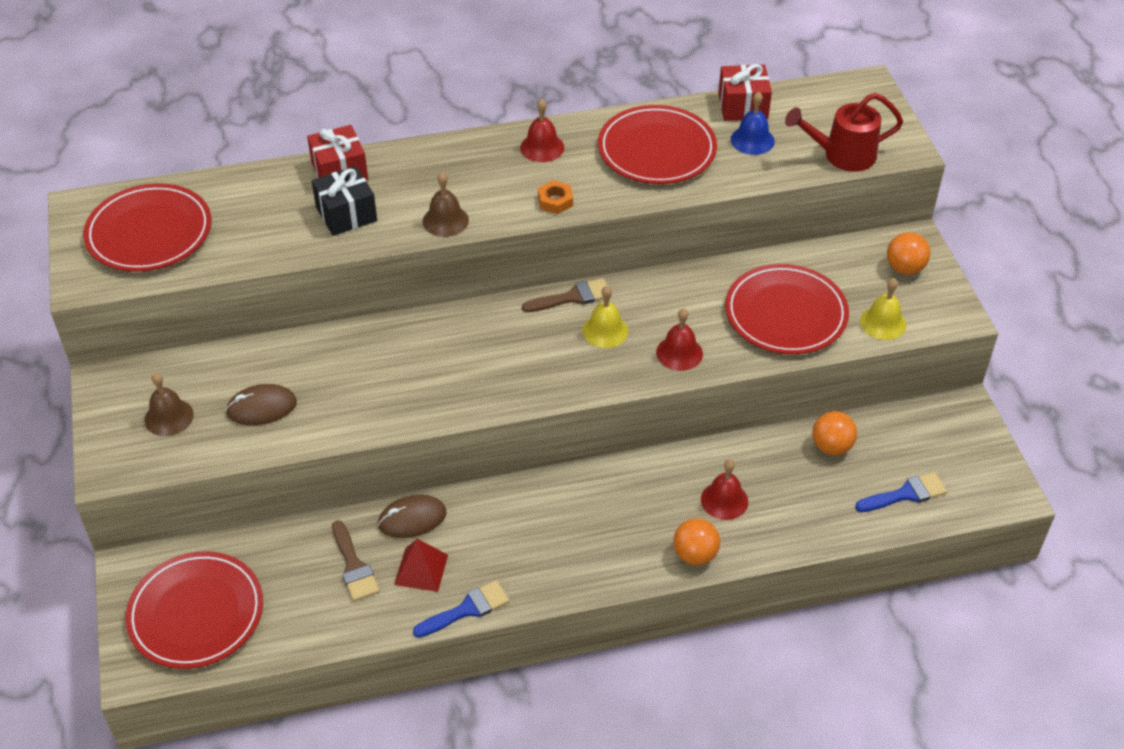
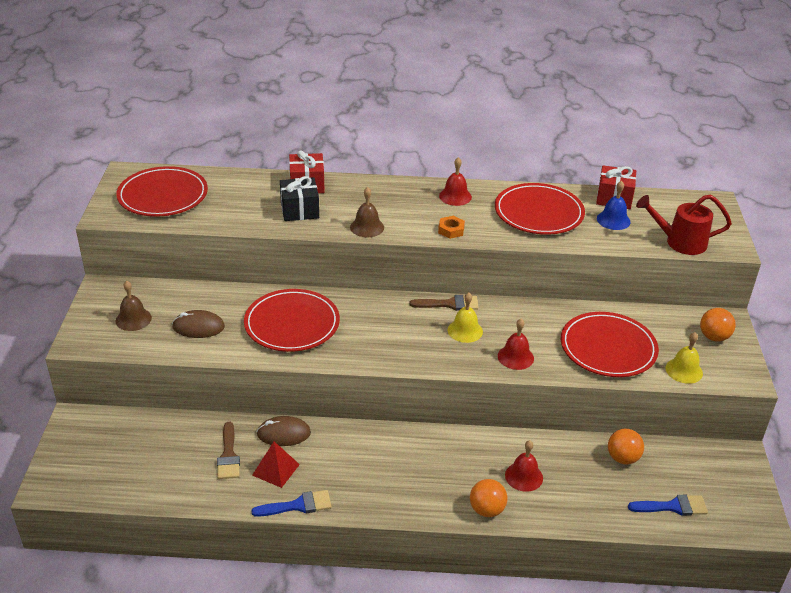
camera: 15 degrees right, 10 degrees down
(196, 613) = (105, 459): red plate -> red plate (292, 324)

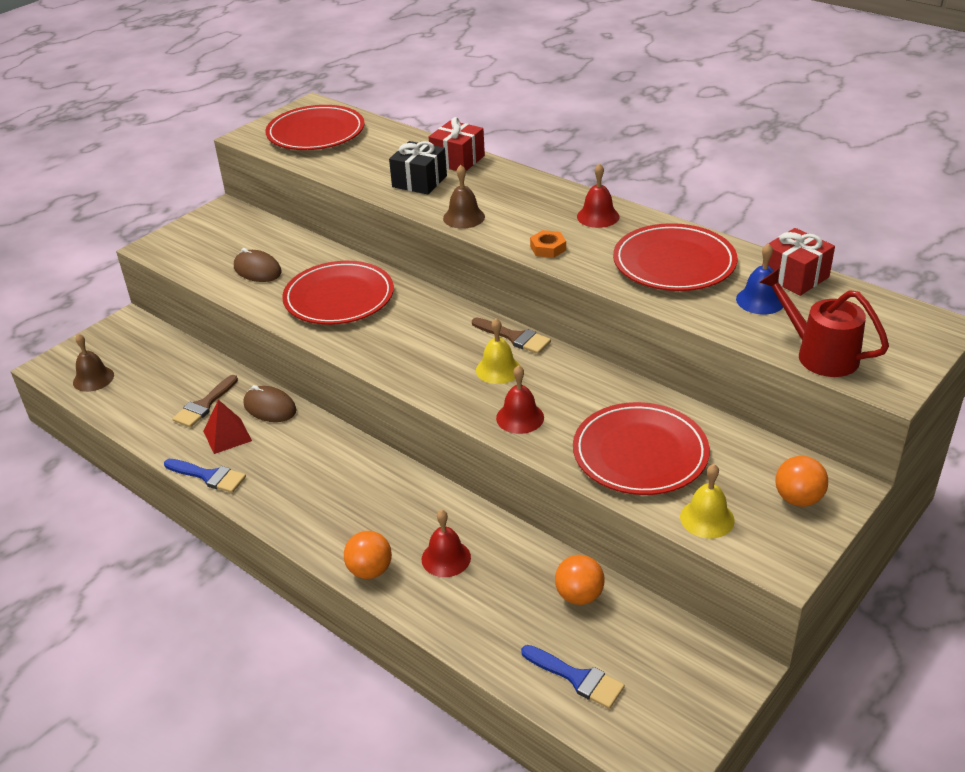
camera: 40 degrees right, 0 degrees up
(133, 319) = (215, 243): brown bell -> brown bell (93, 378)

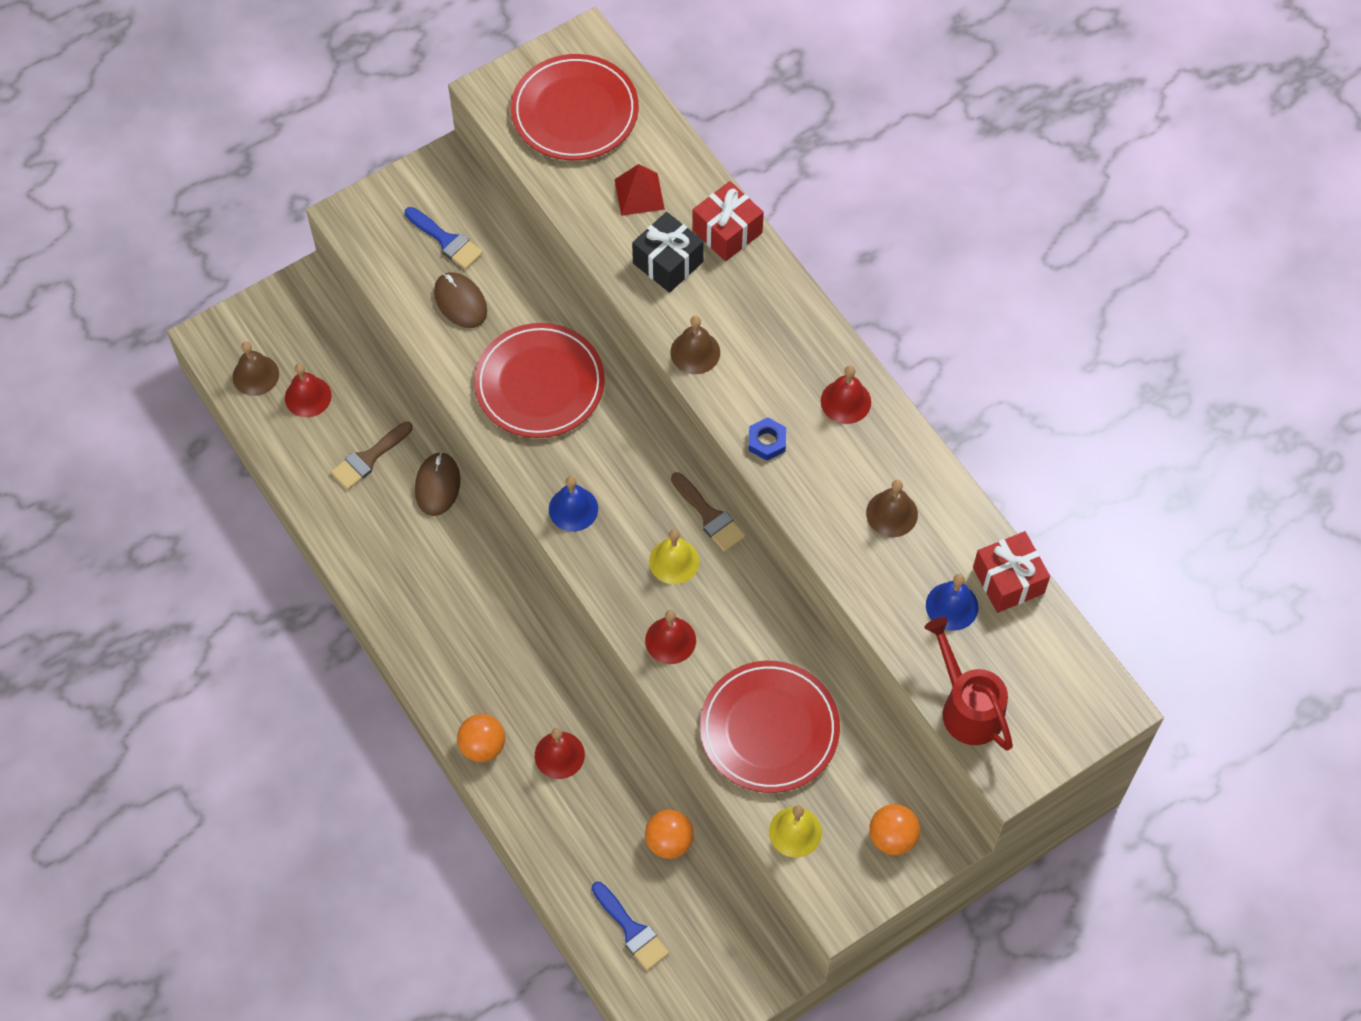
camera: 15 degrees right, 25 degrees up
(142, 381) = (308, 396): none -> red bell
(209, 476) = (354, 568): blue brush -> blue brush (446, 240)
(227, 435) = (384, 514): red pyramid -> red pyramid (639, 194)
(270, 407) = (437, 485): brown mouse -> brown mouse turned 45 degrees clockwise
(396, 359) = (573, 509): none -> blue bell
(548, 248) = (767, 441): orange nut -> blue nut
(674, 263) = (892, 513): red plate -> brown bell

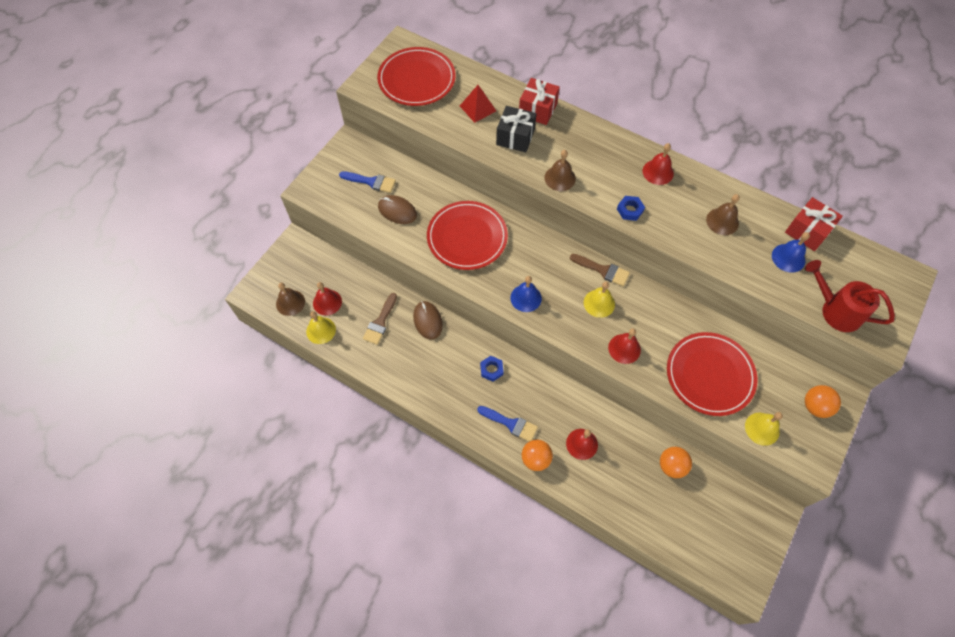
camera: 25 degrees left, 0 degrees up
(278, 435) = (321, 330): none -> yellow bell
(490, 596) = (491, 369): none -> blue nut
(632, 930) = (683, 529): blue brush -> blue brush (511, 424)

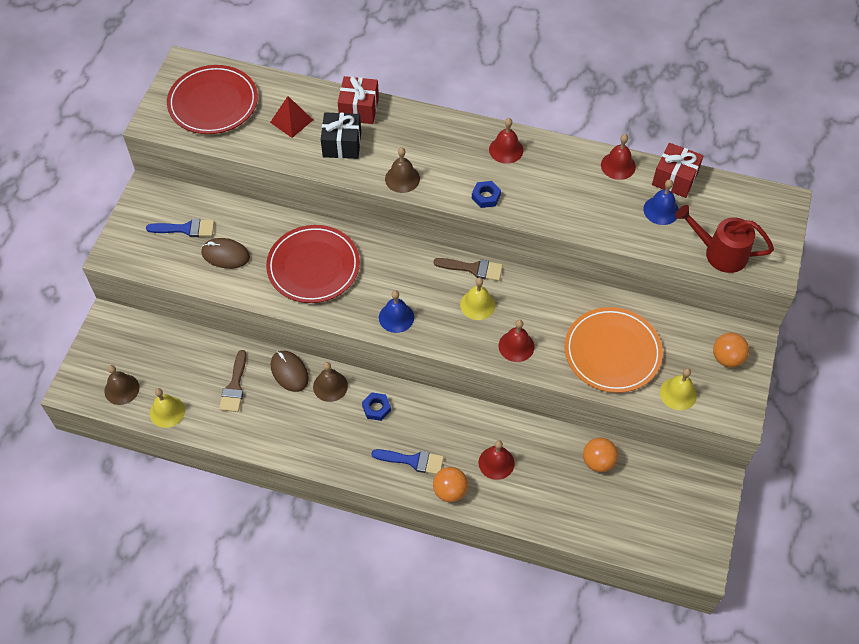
camera: 15 degrees left, 5 degrees down
(327, 302) = (165, 378): red bell -> red bell (618, 166)
(710, 375) = (612, 352): red plate -> orange plate
(722, 221) = (585, 187): brown bell -> brown bell (330, 386)

